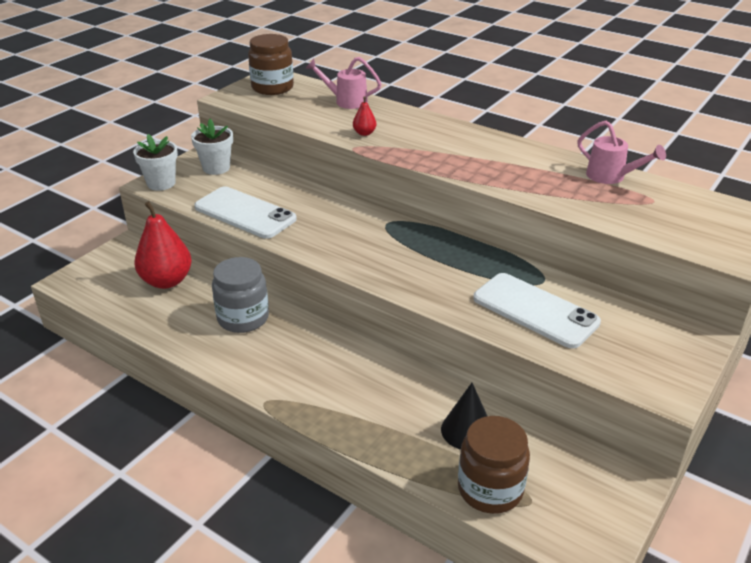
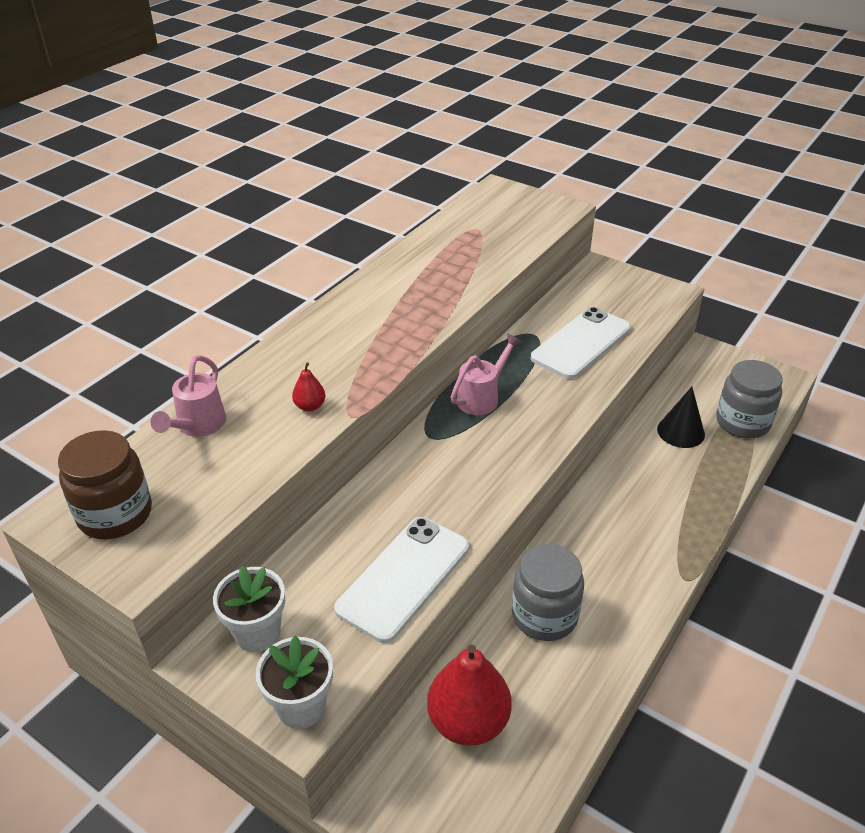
camera: 90 degrees left, 5 degrees up
(490, 489) = (742, 422): brown jar -> grey jar
(611, 177) = (432, 244): pink watering can -> pink watering can (482, 397)

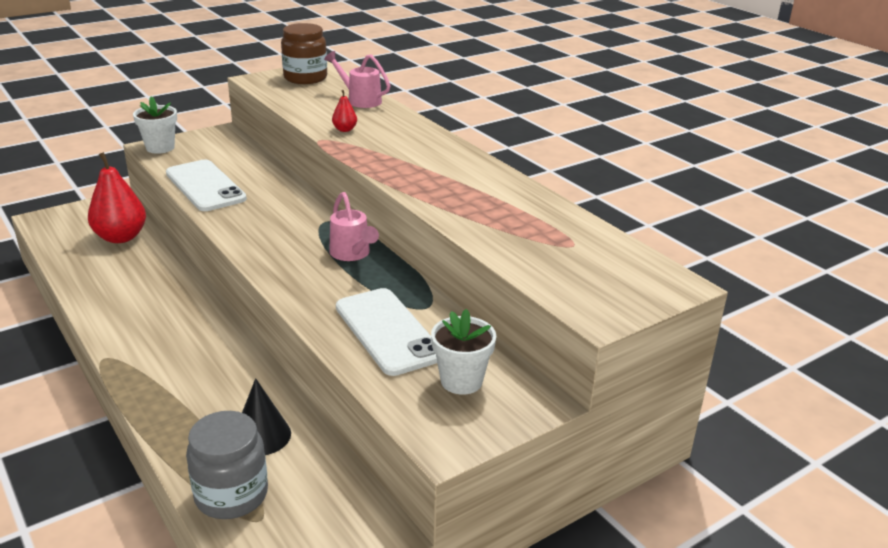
camera: 110 degrees right, 10 degrees down
(257, 632) = (220, 144): white flower pot -> white flower pot (461, 381)
(544, 615) = (155, 283): grey jar -> none

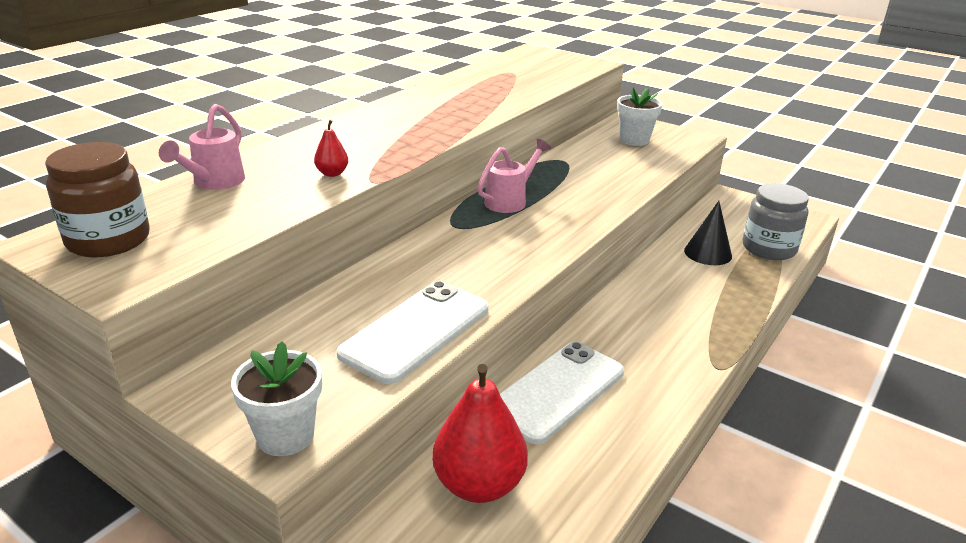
camera: 110 degrees left, 0 degrees up
(388, 331) = (609, 168): white phone -> white phone (557, 391)

